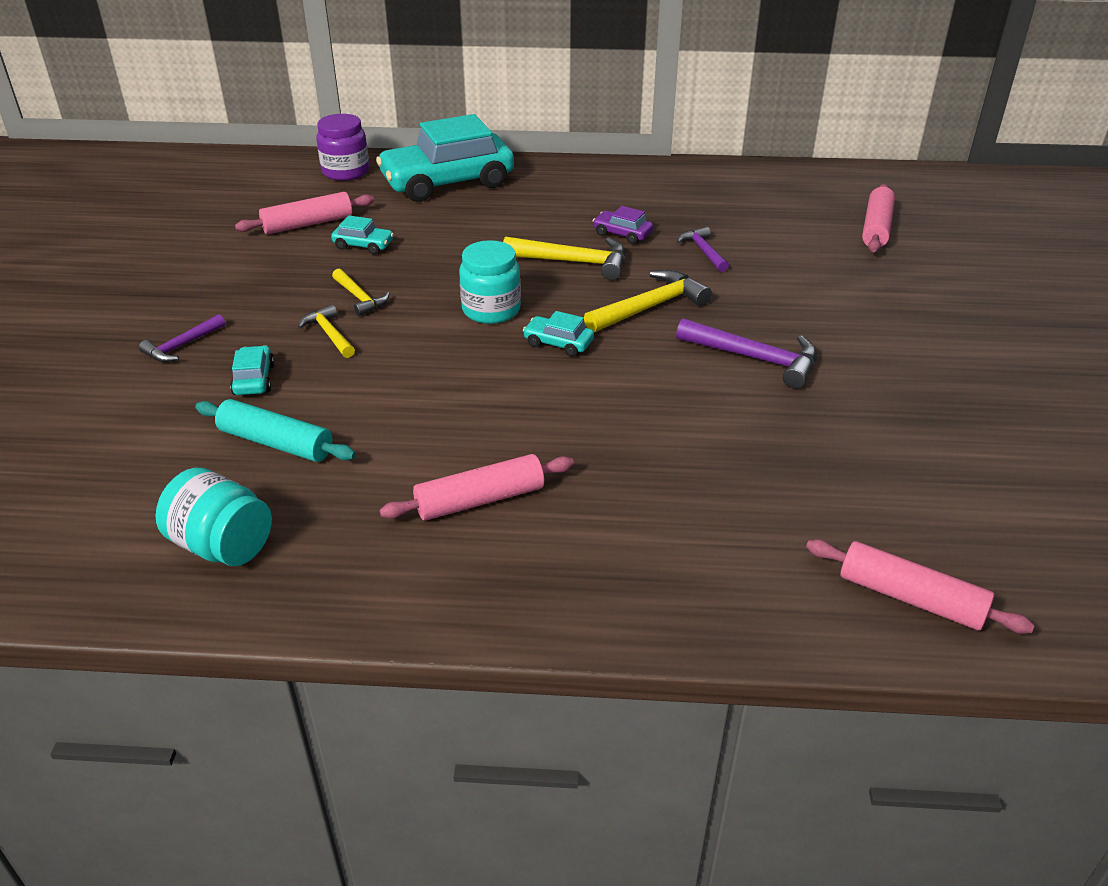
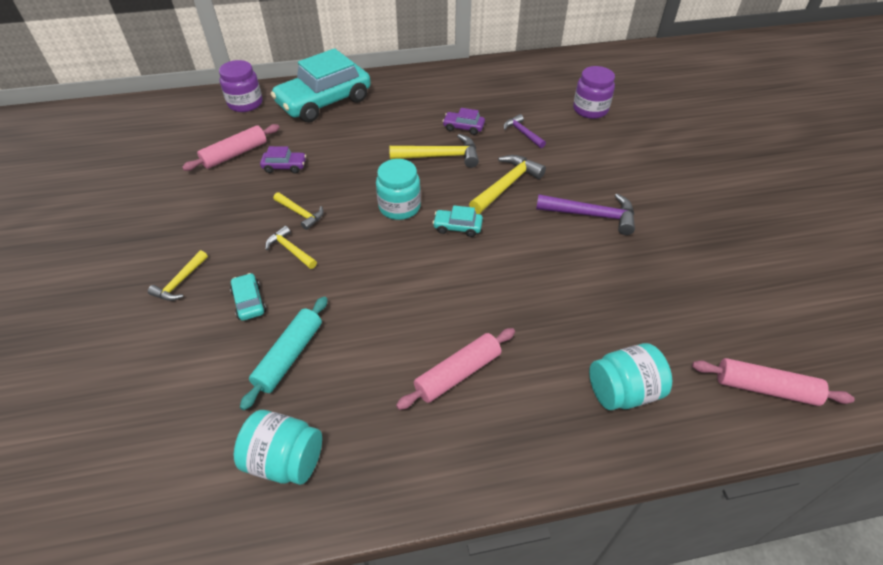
camera: 15 degrees left, 10 degrees up
(182, 346) = (180, 282): purple hammer -> yellow hammer
(276, 443) = (289, 356): turquoise rolling pin -> turquoise rolling pin turned 75 degrees counterclockwise
(363, 245) = (284, 166): turquoise car -> purple car
(696, 561) = (623, 391): none -> turquoise jar
(817, 237) = (590, 110): none -> purple jar
(876, 228) = (623, 97): pink rolling pin -> none

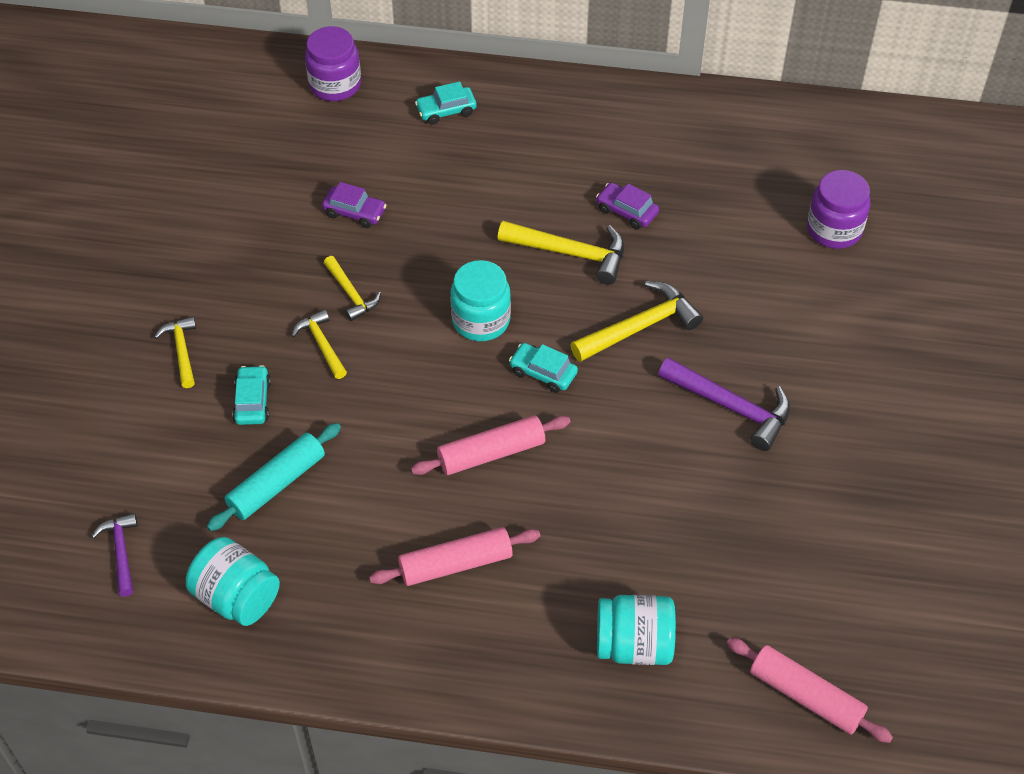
camera: 20 degrees right, 5 degrees up
(180, 282) = (182, 351): yellow hammer -> yellow hammer turned 120 degrees clockwise
(235, 154) = (296, 173): pink rolling pin -> pink rolling pin (491, 453)
(324, 102) = (446, 111): turquoise car -> turquoise car, size x0.41
(523, 133) = (708, 245): purple hammer -> purple hammer (121, 552)

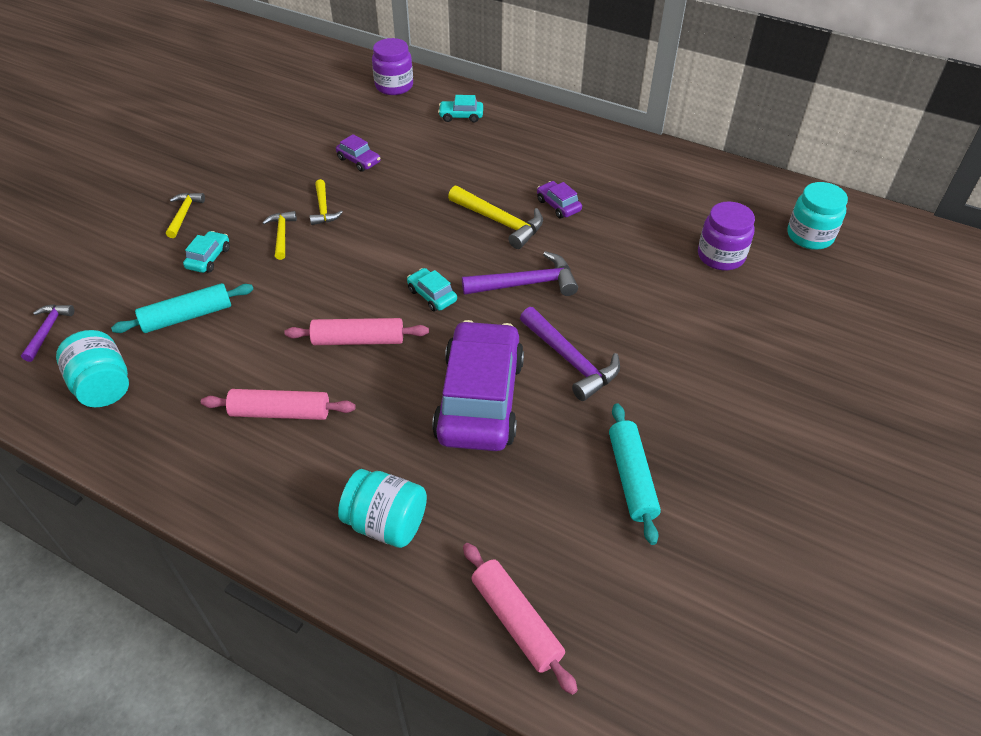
camera: 20 degrees right, 5 degrees down
(481, 320) = (406, 248): turquoise jar -> turquoise jar (810, 236)
(639, 327) = (526, 283): yellow hammer -> purple hammer
(659, 481) = (480, 399): none -> purple car
(849, 519) = (631, 477): none -> turquoise rolling pin

